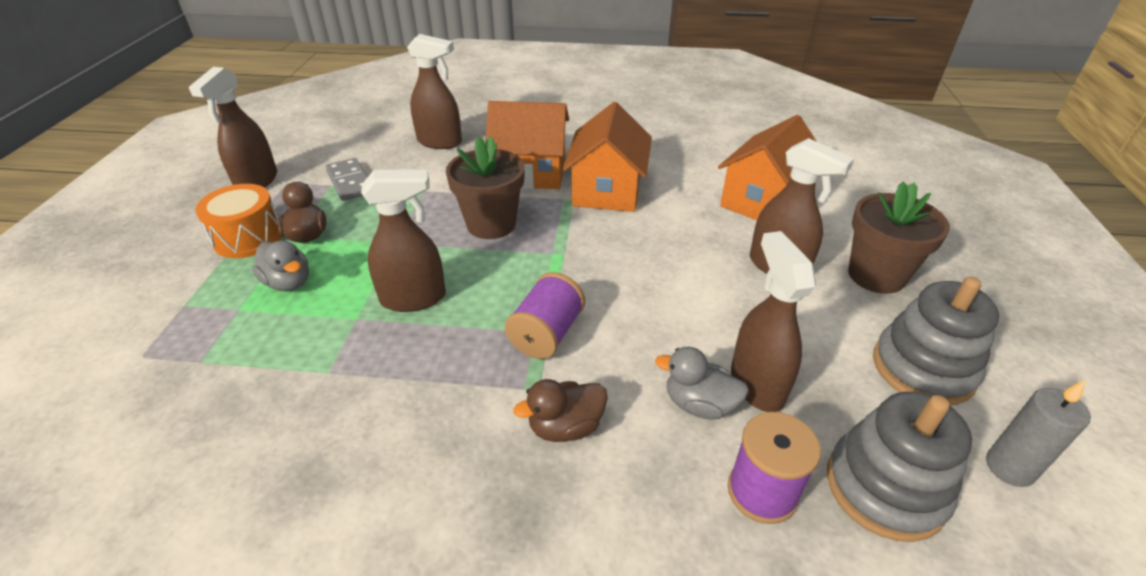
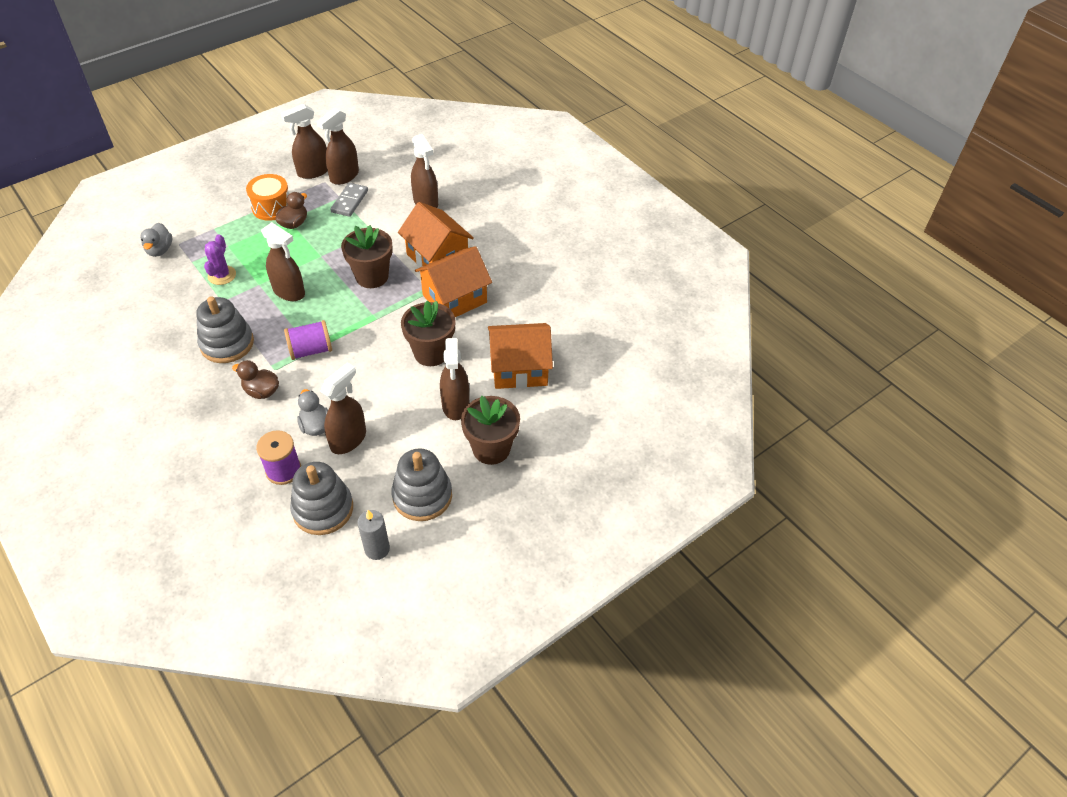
camera: 45 degrees right, 10 degrees up
(281, 344) = (222, 275): none -> purple cactus
(288, 283) = (257, 246): grey duck -> grey duck (160, 250)
(306, 167) = (344, 176): none -> brown spray bottle
(419, 413) = (227, 344): none -> grey stacking toy
(672, 243) = (431, 353): none -> brown flower pot

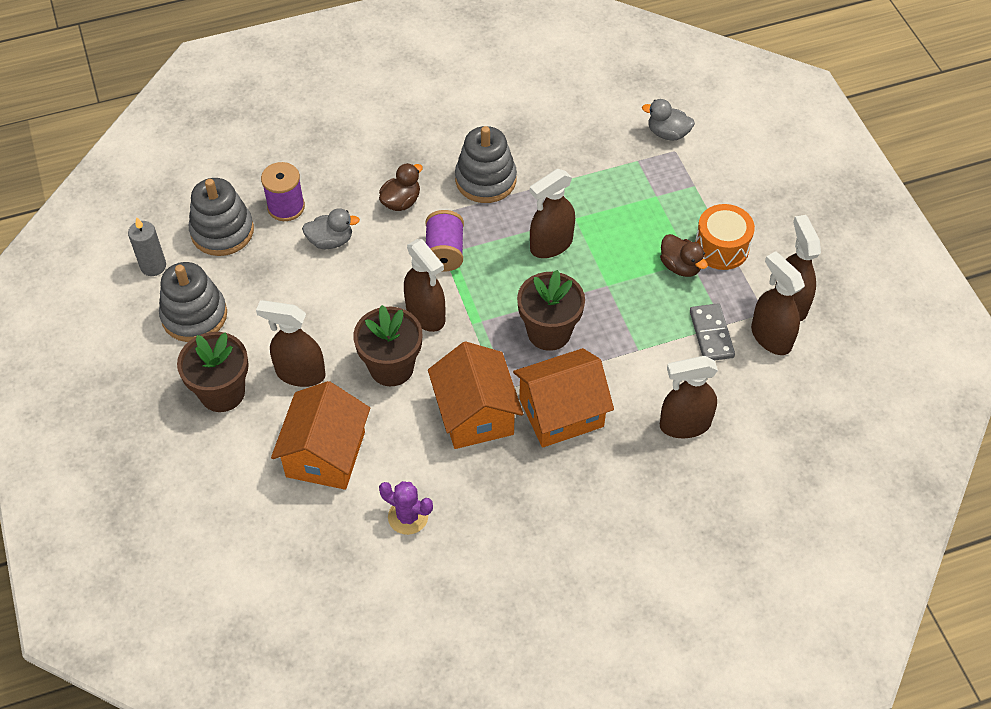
camera: 110 degrees right, 5 degrees up
(222, 275) = (602, 185): purple cactus -> purple cactus (408, 516)
(348, 439) = (299, 266): brown spray bottle -> brown spray bottle (426, 315)
(350, 201) = (711, 334): grey domino -> grey domino turned 45 degrees clockwise

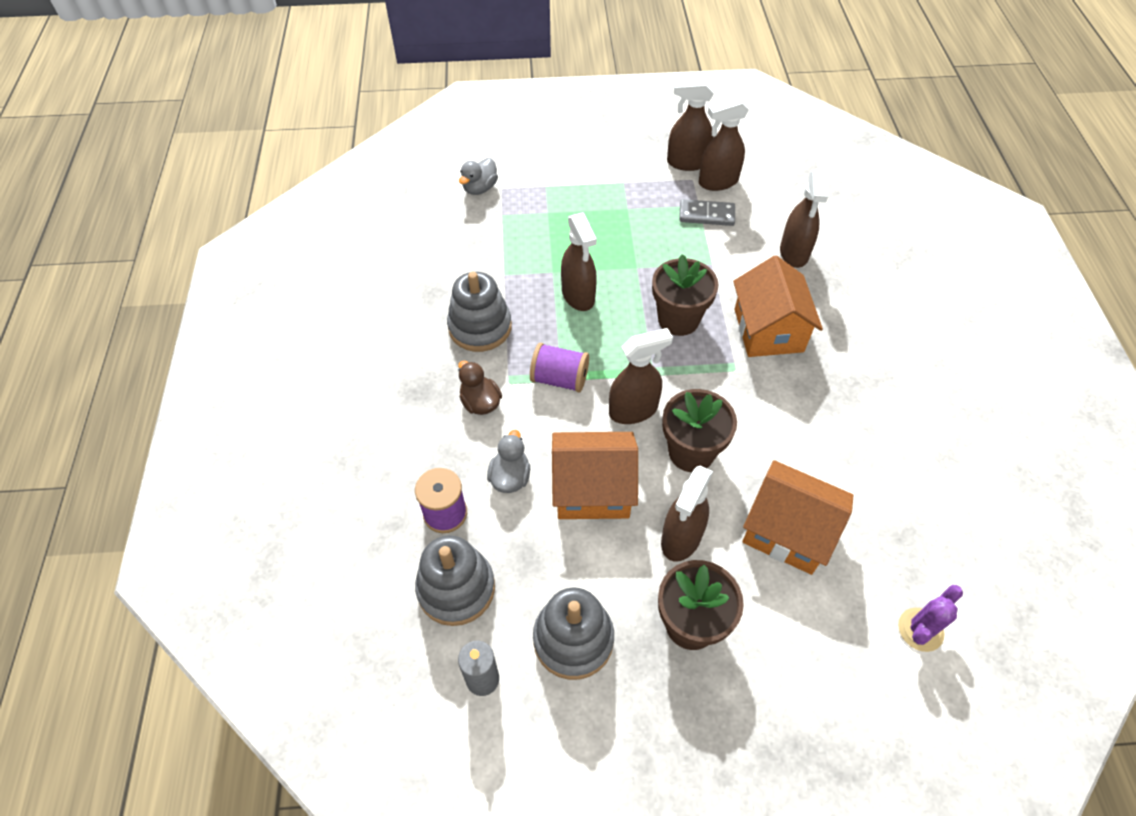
camera: 75 degrees left, 0 degrees up
(408, 516) = (868, 471): purple cactus -> purple cactus (920, 629)
(475, 414) = (759, 394): orange house -> orange house (592, 490)
(680, 266) = (630, 216): brown duck -> none
(721, 247) = (619, 187): orange drum -> none

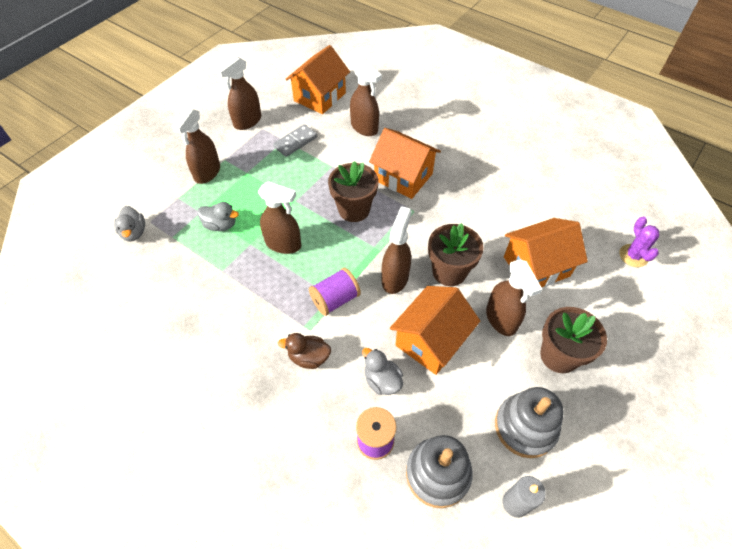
camera: 50 degrees left, 0 degrees up
(480, 327) = (249, 315): grey stacking toy -> none
(549, 236) = (220, 225): none -> grey duck
(717, 182) = (278, 120): brown spray bottle -> brown spray bottle (207, 173)
(789, 189) = (320, 97): none -> orange house

